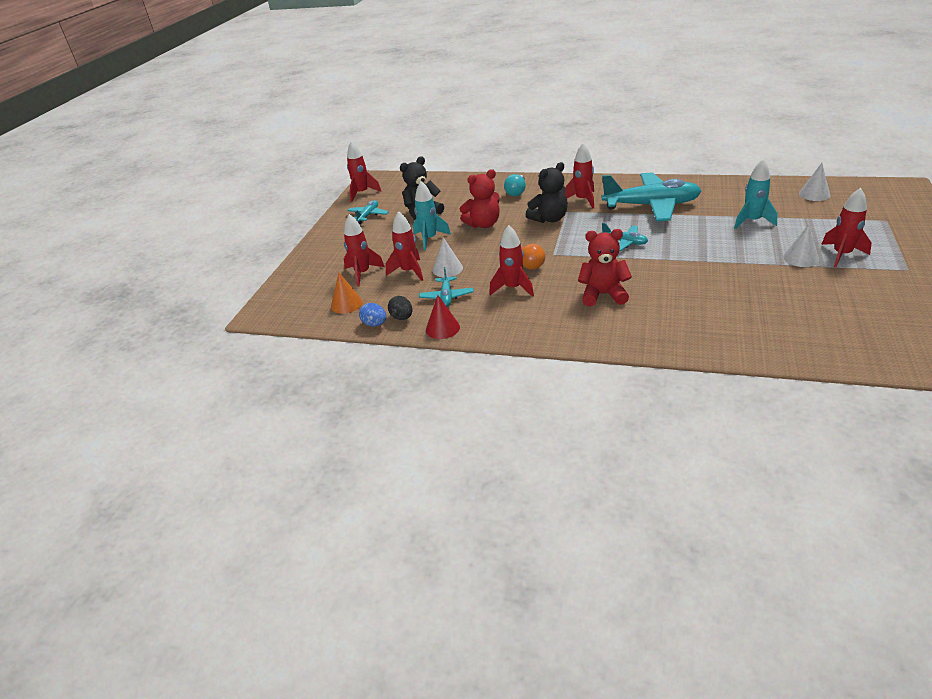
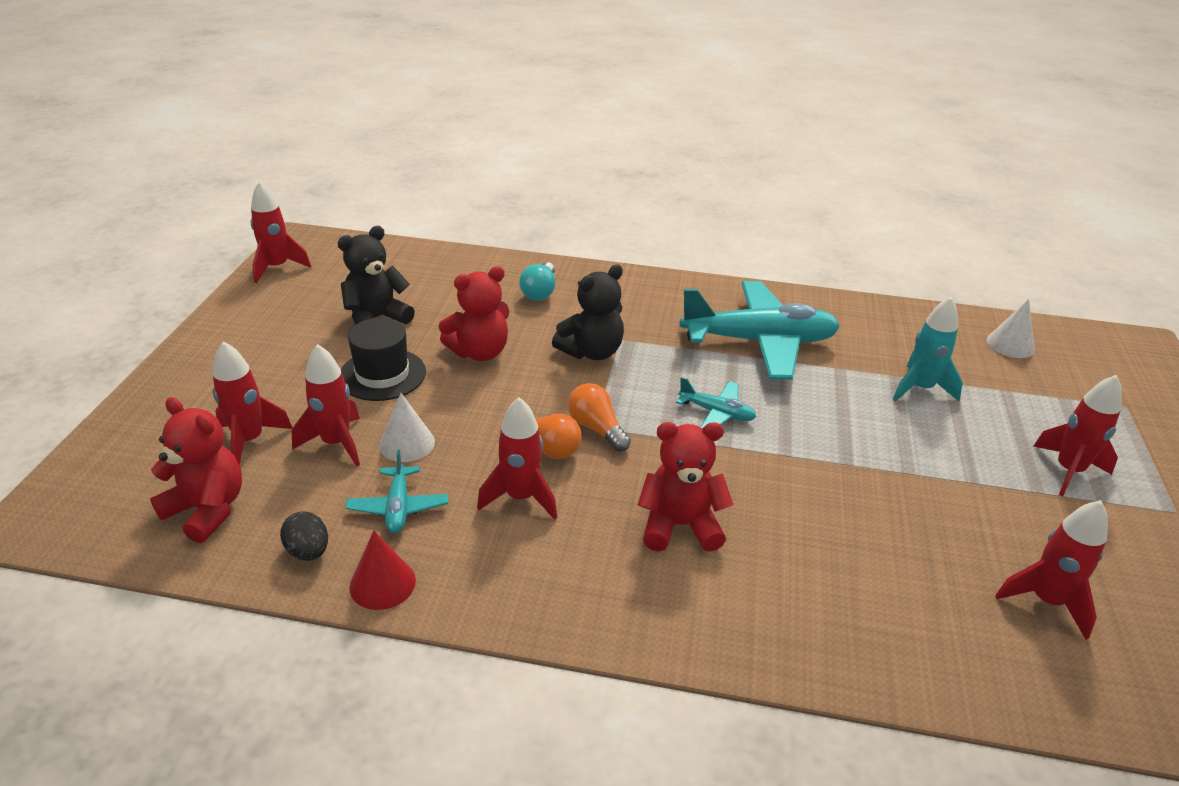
camera: 10 degrees left, 0 degrees up
(346, 304) = (207, 510): orange cone -> red teddy bear
(368, 215) = (281, 314): turquoise plane -> none
(375, 324) = (253, 564): blue egg -> none
(429, 239) = (382, 374): turquoise rocket -> black hat
(554, 255) = (596, 428): none -> orange light bulb
(582, 200) = (647, 319): red rocket -> red rocket (1046, 601)
(801, 258) = (1004, 472): white cone -> none

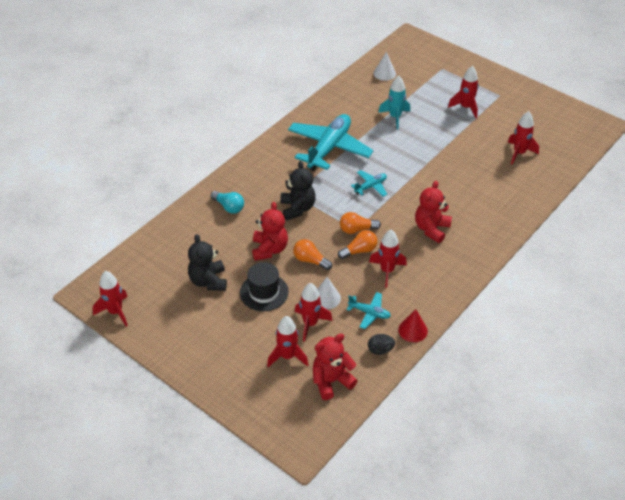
camera: 60 degrees left, 10 degrees up
(484, 399) = (310, 260): none -> orange light bulb

